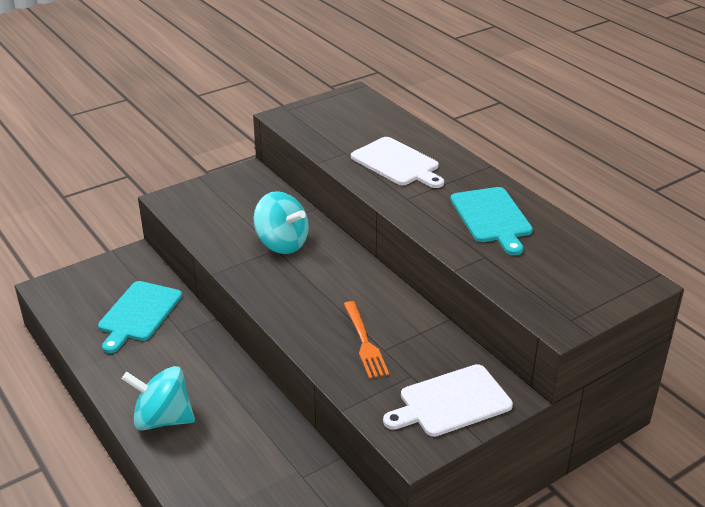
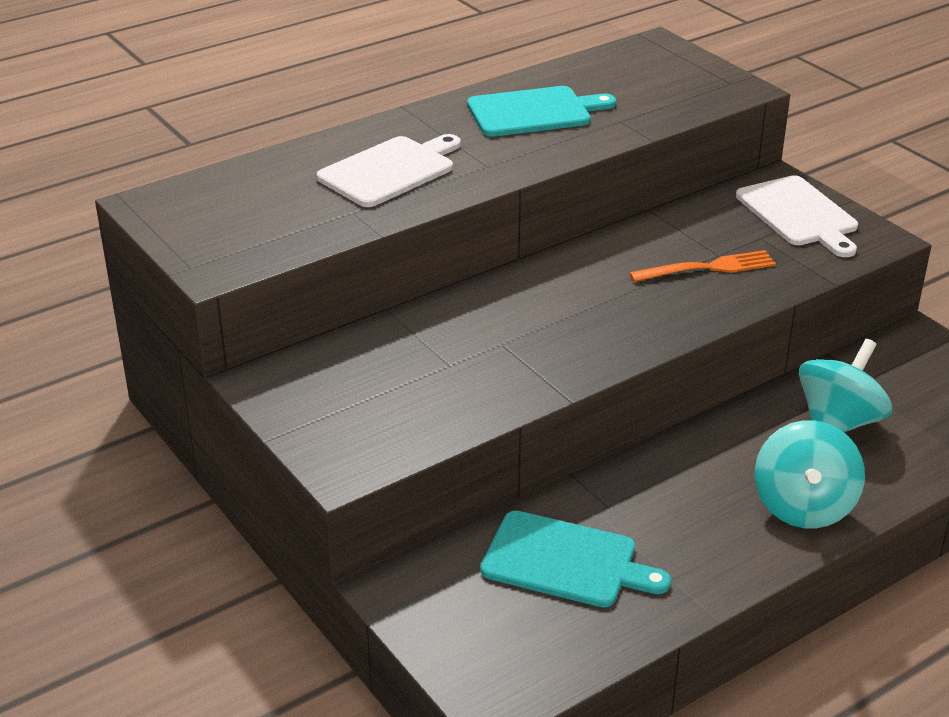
camera: 90 degrees left, 0 degrees up
(282, 243) = (487, 338): turquoise spinning top -> turquoise spinning top (838, 423)

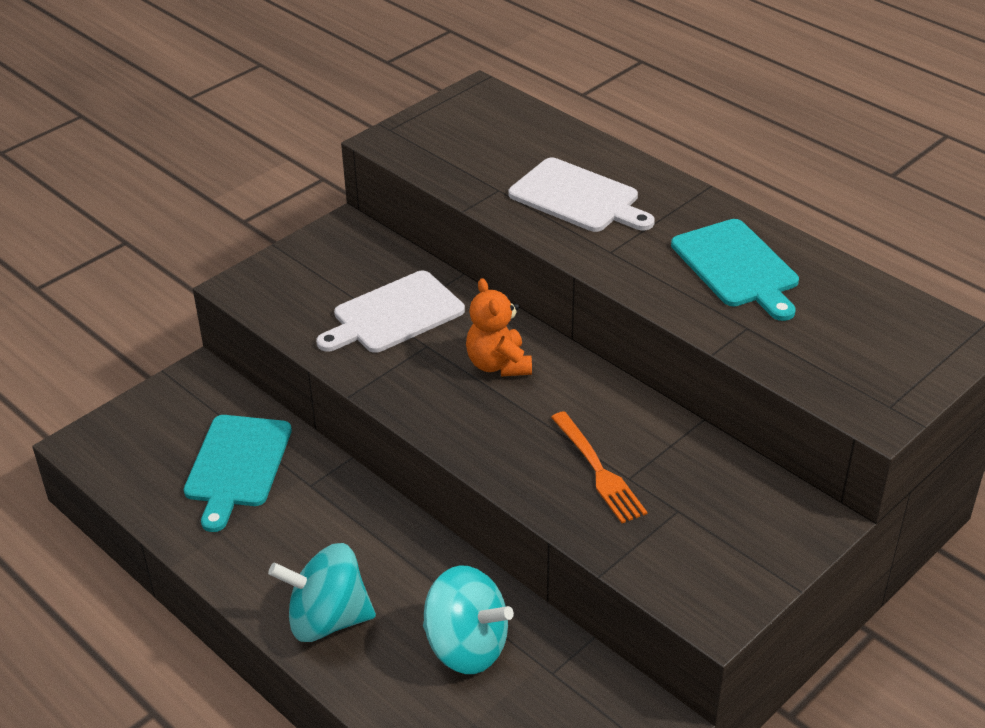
camera: 80 degrees right, 5 degrees up
(546, 303) = (498, 364): none -> orange teddy bear
(799, 214) = (743, 541): white cutting board -> white cutting board (394, 314)

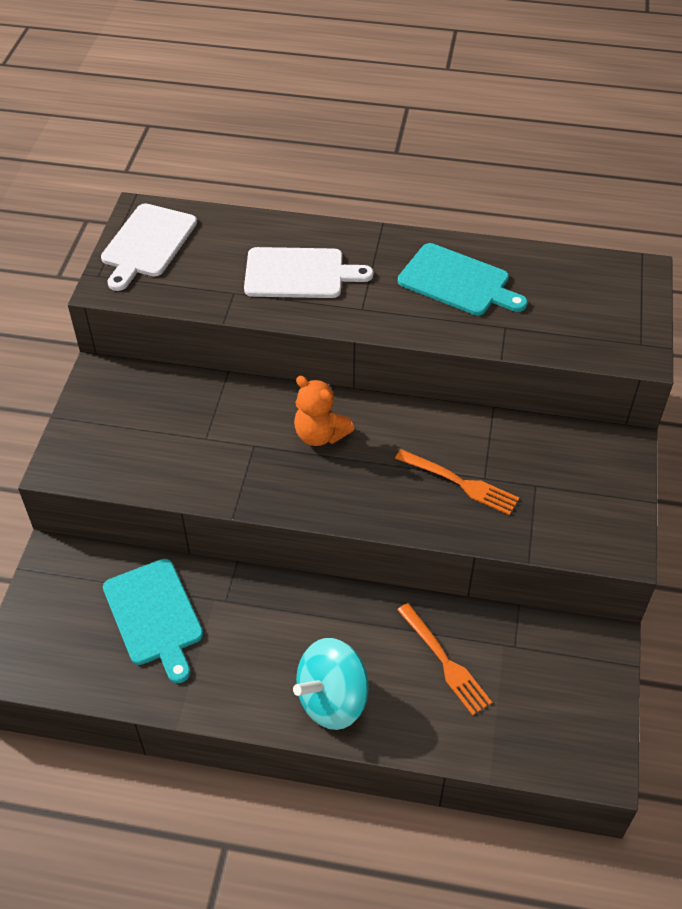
camera: 35 degrees left, 10 degrees up
(394, 314) = (206, 431): white cutting board -> white cutting board (147, 243)
(466, 646) = (444, 661): turquoise spinning top -> orange fork

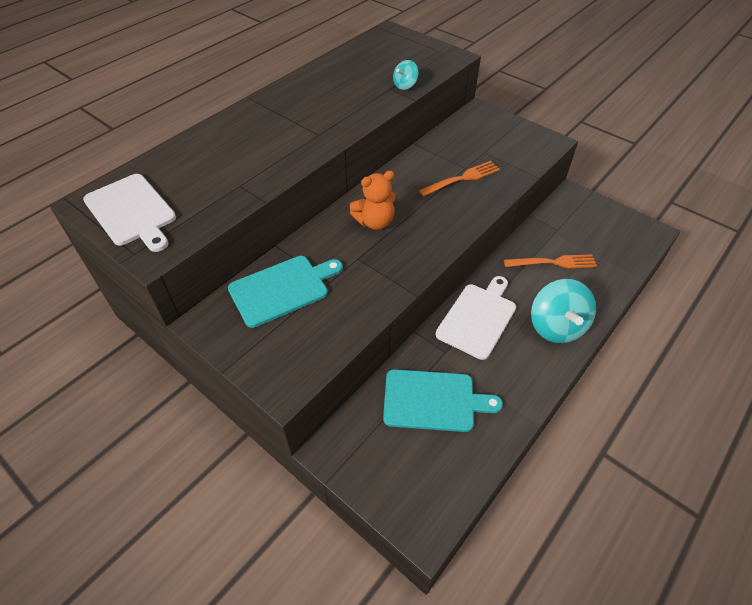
camera: 60 degrees left, 0 degrees up
(299, 273) = (255, 148): white cutting board -> white cutting board (478, 318)
(457, 281) = (334, 90): turquoise cutting board -> turquoise cutting board (282, 289)
(524, 337) = (405, 85): none -> turquoise spinning top

